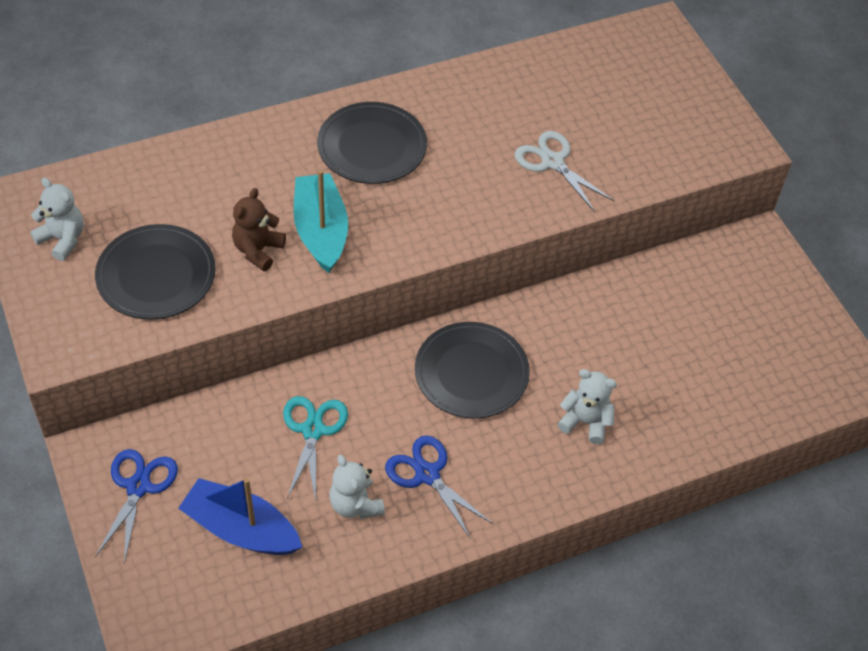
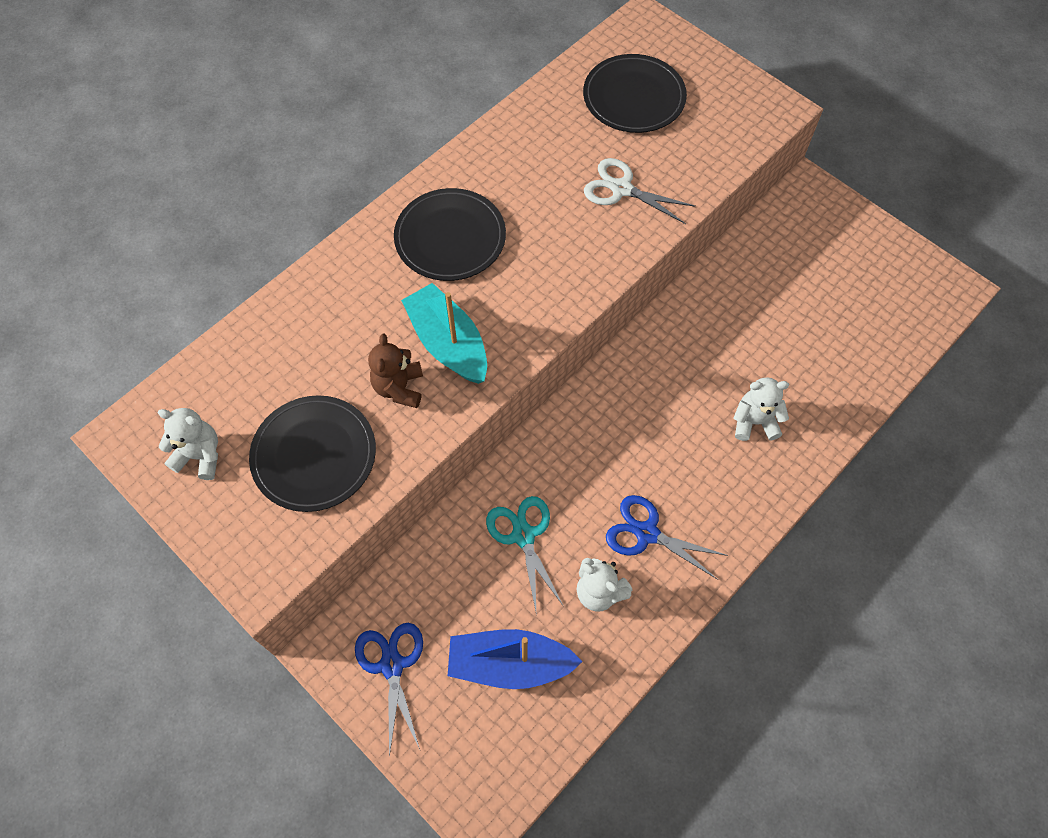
camera: 20 degrees left, 10 degrees up
(471, 373) = (633, 417): black plate -> black plate (634, 97)

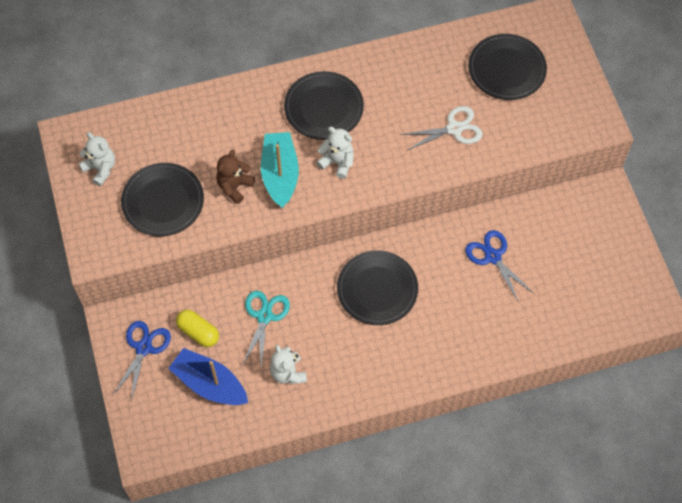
camera: 30 degrees right, 0 degrees up
(452, 603) = (198, 332): none -> yellow capsule
(621, 189) = (454, 129): white scissors -> white scissors turned 105 degrees clockwise
(637, 428) = (377, 289): none -> black plate
(647, 533) = (339, 355): blue scissors -> blue scissors (493, 257)
(754, 422) = (455, 325): white teddy bear -> white teddy bear (337, 162)

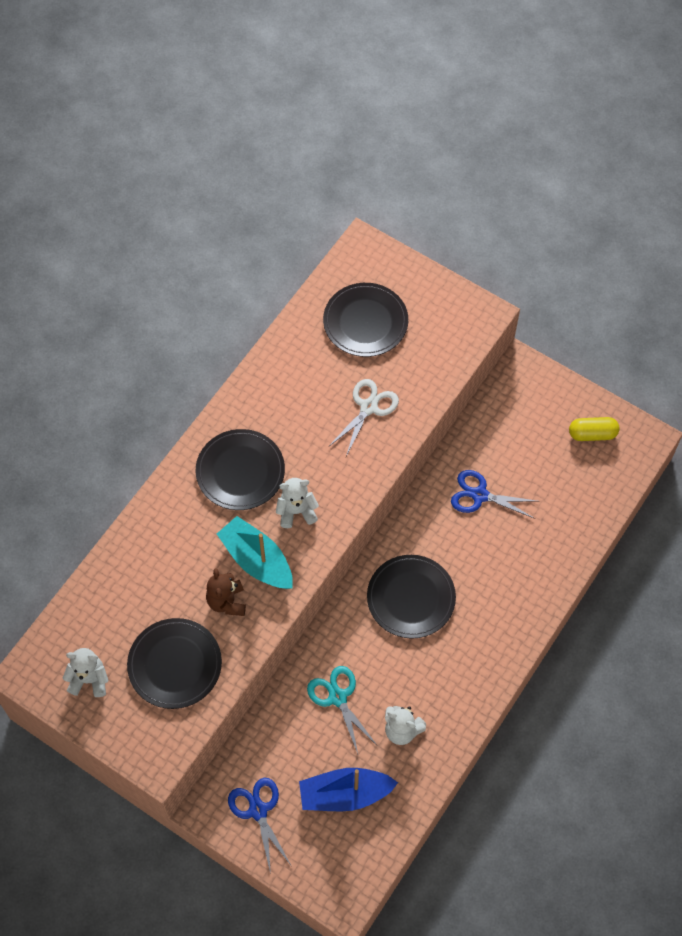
camera: 40 degrees left, 0 degrees up
(198, 332) = (293, 757): yellow capsule -> yellow capsule (592, 434)

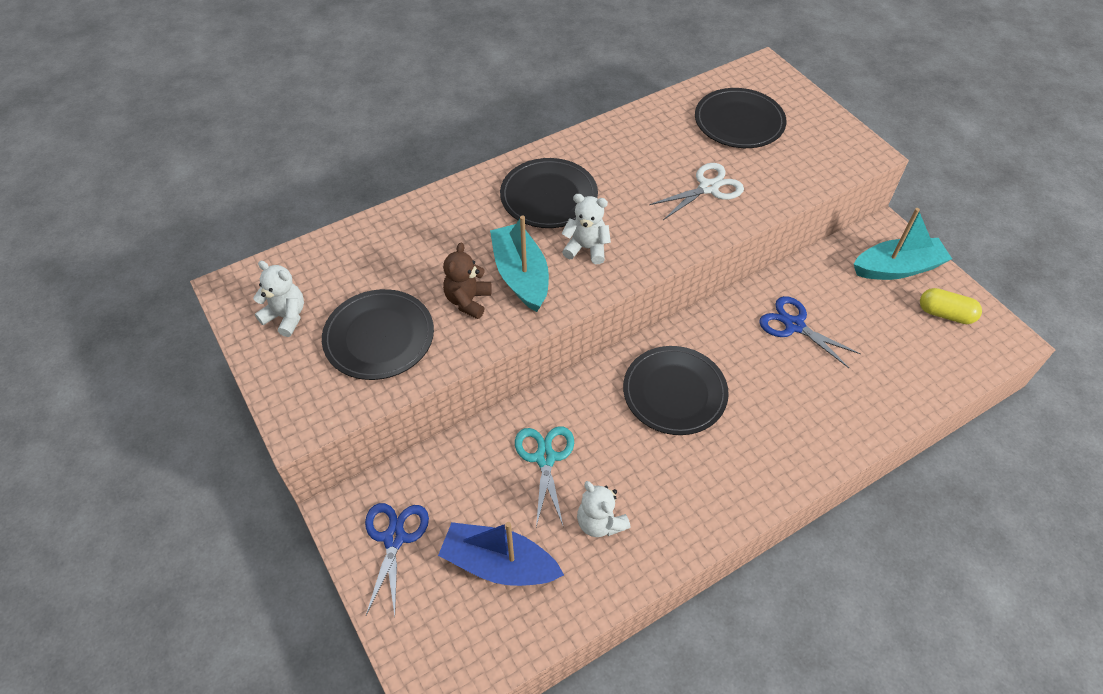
camera: 25 degrees right, 10 degrees down
(542, 403) = (897, 268): none -> turquoise boat

